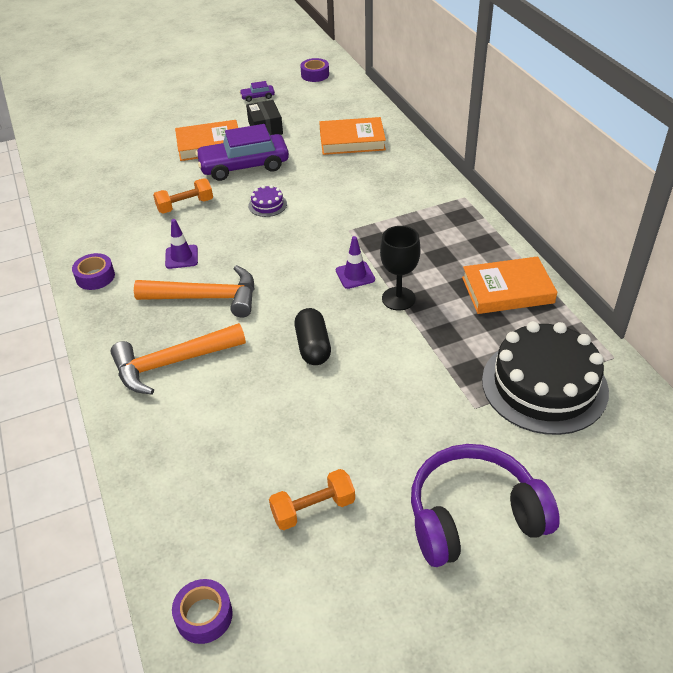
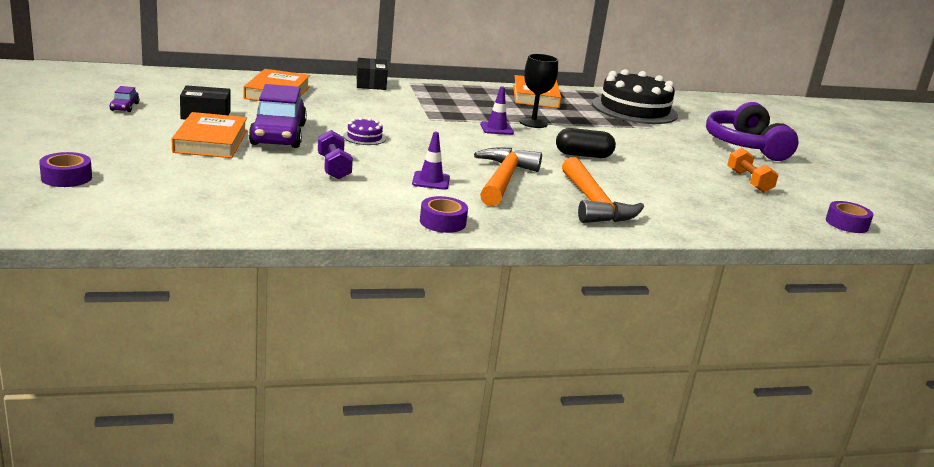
camera: 85 degrees left, 20 degrees down
(185, 205) = (333, 168): orange dumbbell -> purple dumbbell
(315, 75) = (111, 79): purple tape -> purple tape (66, 177)
(432, 177) = (371, 83): none -> black box

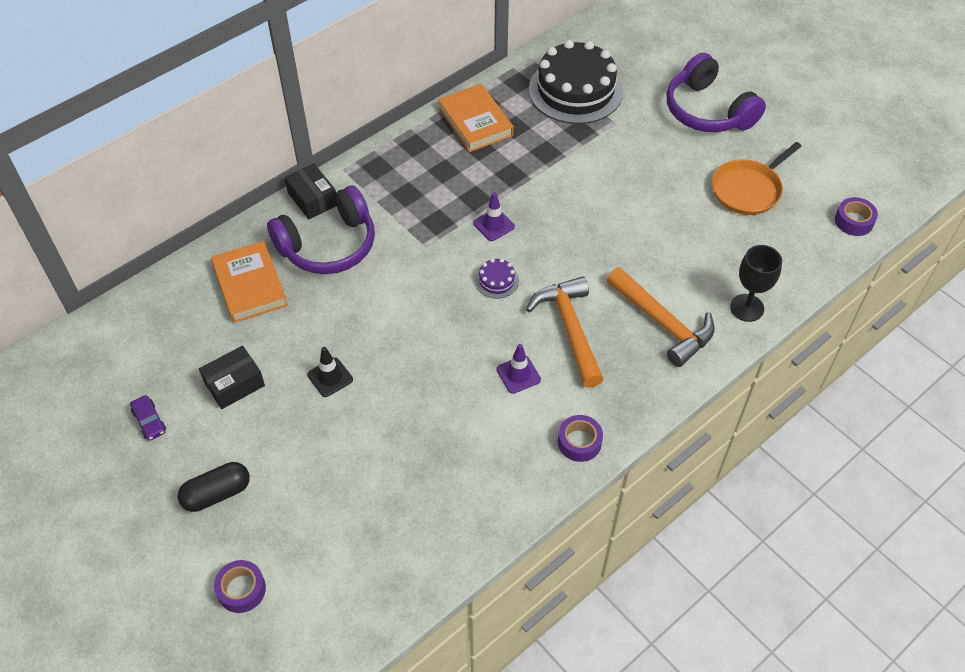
camera: 25 degrees left, 30 degrees up
(211, 141) = (288, 434): orange book -> none
(278, 134) = (330, 377): purple car -> black traffic cone
(333, 168) = (427, 408): purple dumbbell -> none
(356, 98) = (328, 245): none -> purple headphones
(364, 137) = (403, 328): purple cake -> purple cake (496, 280)
(533, 123) = (514, 188): black goblet -> black goblet (747, 308)
(583, 155) = (597, 231): black capsule -> black capsule (217, 494)
(748, 181) = (748, 189): orange dumbbell -> orange pan

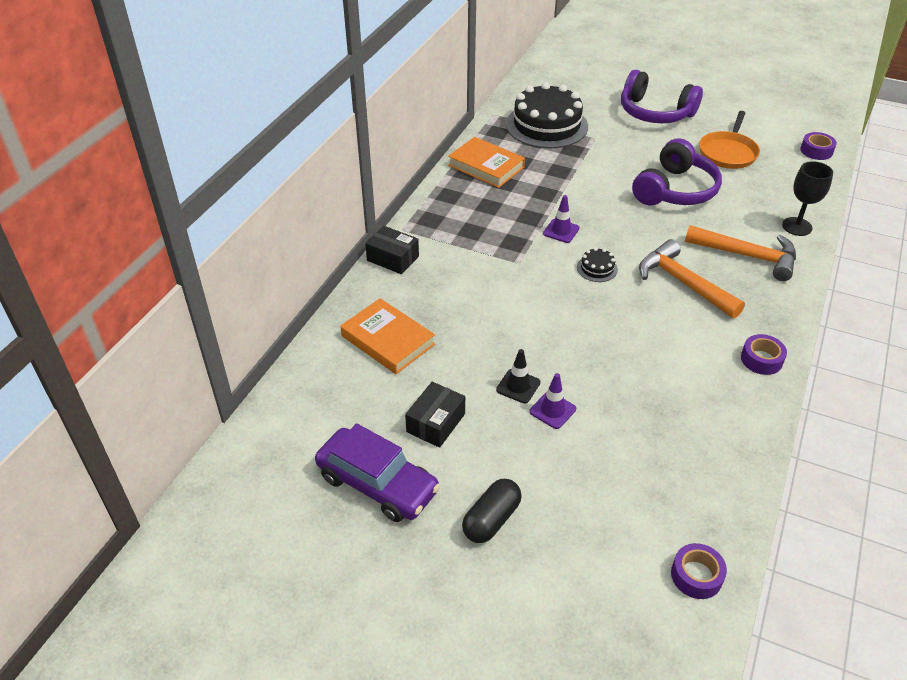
camera: 25 degrees left, 10 degrees down
(149, 421) = (377, 484): purple car -> purple car, size x2.34
(241, 589) = (580, 592): purple tape -> purple tape (696, 575)
(328, 245) = (434, 287): purple headphones -> purple headphones (675, 190)
(496, 280) = (597, 268): purple cake -> black cake
(518, 374) = (672, 328): purple traffic cone -> purple traffic cone (552, 410)

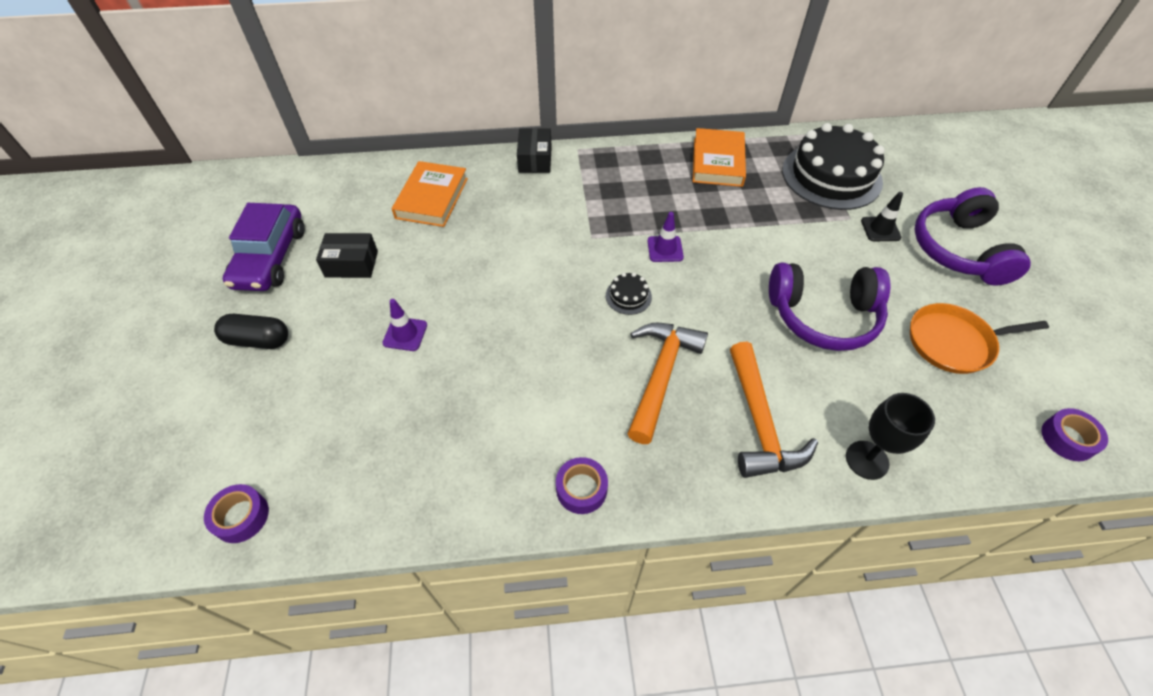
camera: 60 degrees right, 10 degrees up
(518, 386) = (423, 299): black traffic cone -> black traffic cone (880, 229)

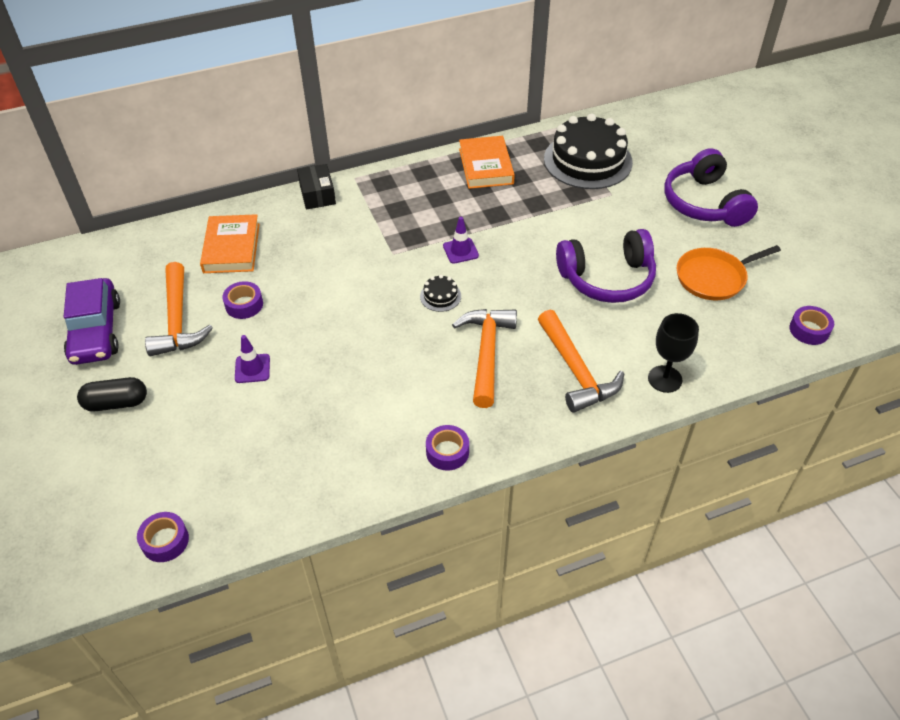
camera: 15 degrees left, 5 degrees down
(351, 264) = (178, 321): black box -> orange hammer
(422, 261) = (244, 305): none -> purple tape
(880, 229) = (638, 198): black traffic cone -> none

